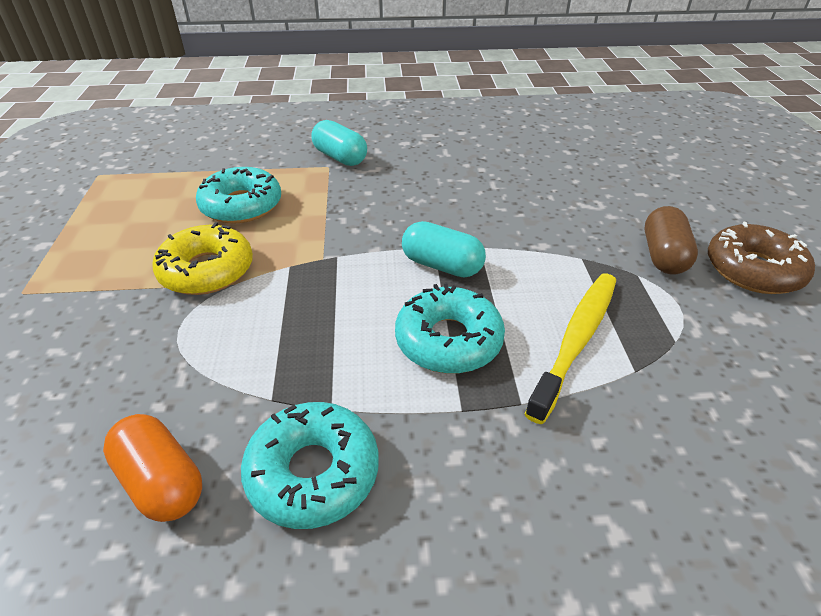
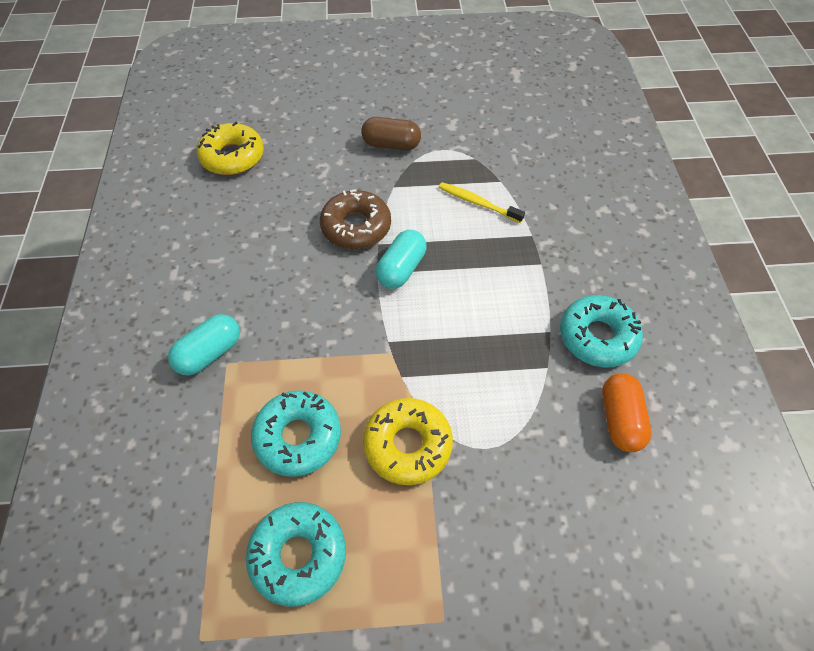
camera: 90 degrees left, 15 degrees up
(161, 481) = (620, 419): orange capsule -> orange capsule turned 45 degrees counterclockwise
(448, 340) = (483, 268): turquoise donut -> turquoise donut (298, 555)
(576, 340) = (478, 203): yellow toothbrush -> yellow toothbrush, size x0.66
(587, 149) = (232, 157): none -> yellow donut
(753, 270) = (406, 108): brown donut -> brown donut (356, 227)

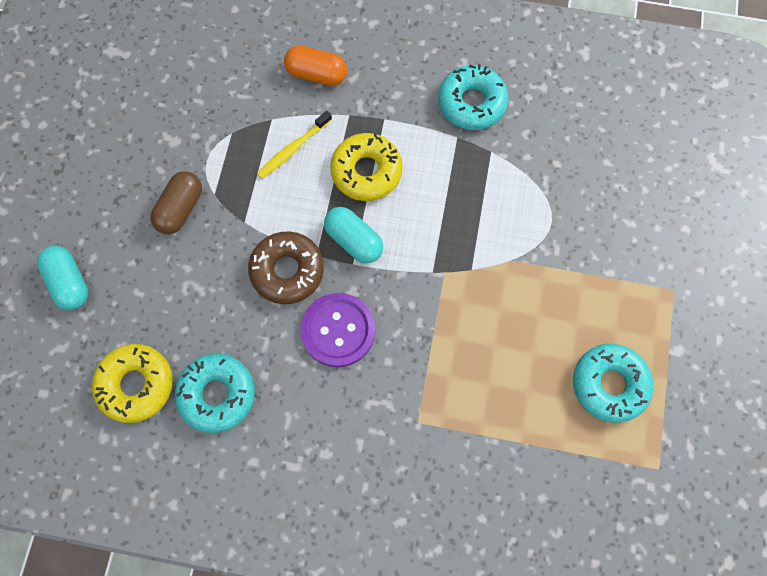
camera: 75 degrees left, 15 degrees up
(209, 353) = (403, 437): turquoise capsule -> turquoise capsule (69, 282)
(298, 437) = (509, 368): turquoise donut -> turquoise donut (217, 394)
(307, 277) = (338, 330): none -> purple button
(407, 445) = (535, 280): yellow donut -> yellow donut (366, 171)
(620, 419) = (549, 116): orange capsule -> orange capsule (316, 74)

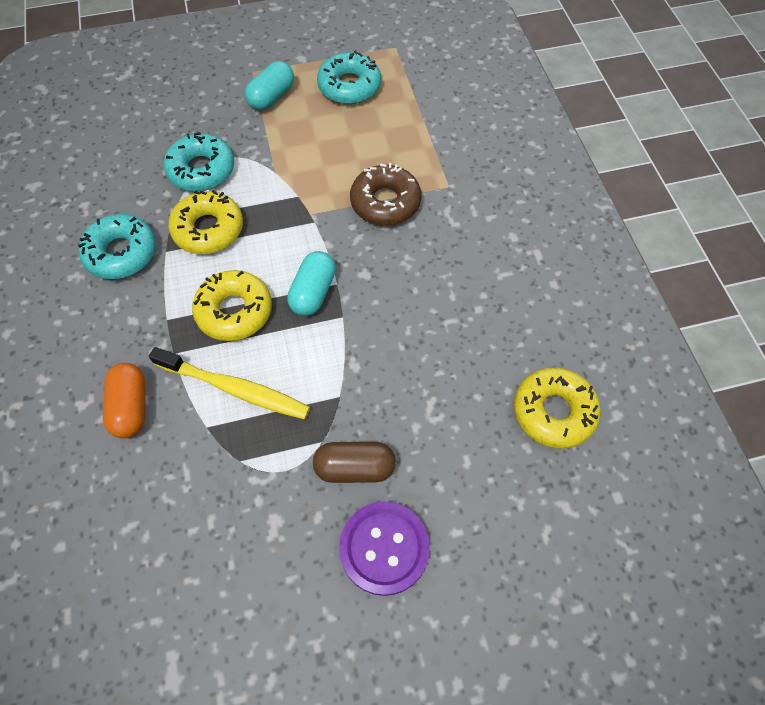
camera: 115 degrees left, 10 degrees down
(69, 282) = (496, 541): turquoise capsule -> turquoise capsule (271, 97)
(217, 394) = (518, 337): turquoise donut -> turquoise donut (201, 170)
(287, 271) = (371, 334): brown donut -> brown donut (385, 202)
(293, 149) = (235, 388): yellow toothbrush -> yellow toothbrush, size x1.52
(338, 330) = (405, 269): purple button -> purple button (384, 548)
(466, 178) = (208, 229): none -> yellow donut

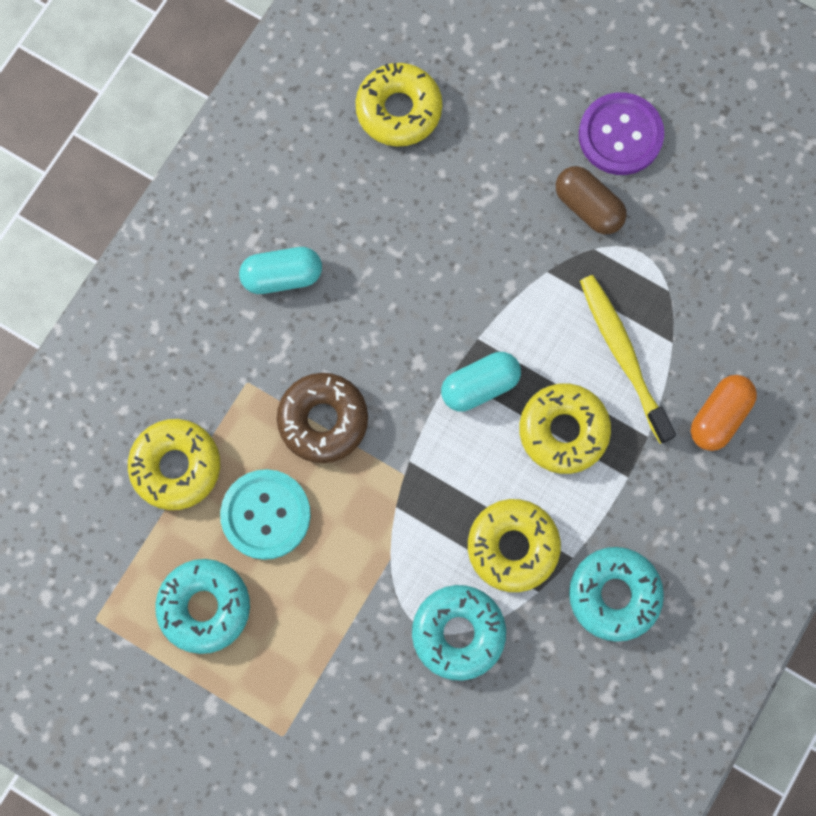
camera: 135 degrees left, 15 degrees up
(271, 97) = (299, 672): turquoise capsule -> turquoise capsule (282, 276)
(364, 141) = (266, 515): none -> turquoise button
(435, 125) = (176, 466): none -> yellow donut

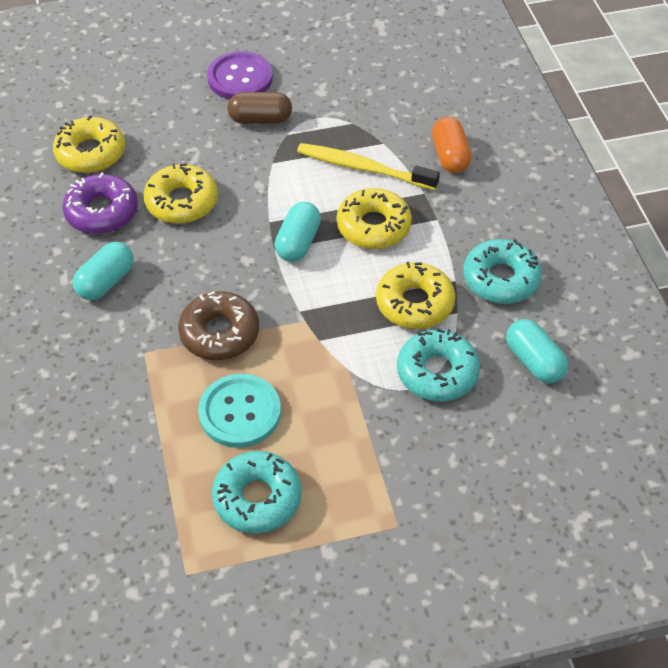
camera: 45 degrees left, 25 degrees down
(176, 466) = (146, 436): yellow donut -> yellow donut (182, 202)
(347, 192) = (102, 212): none -> purple donut
(549, 702) = (534, 361): none -> turquoise capsule

